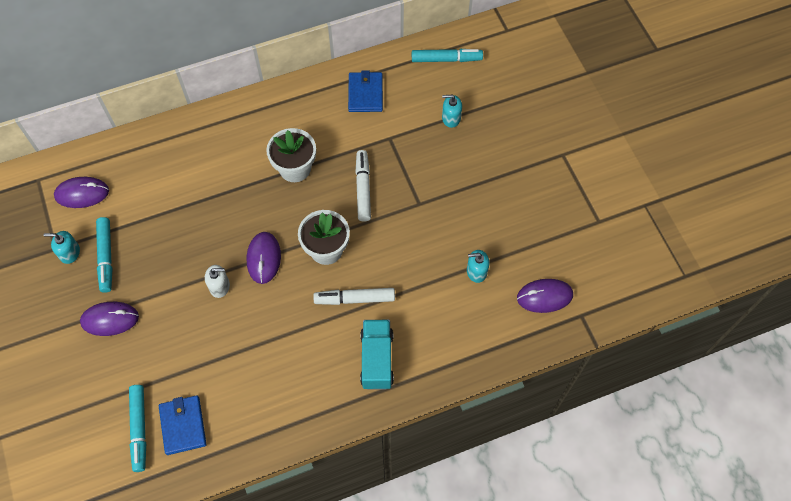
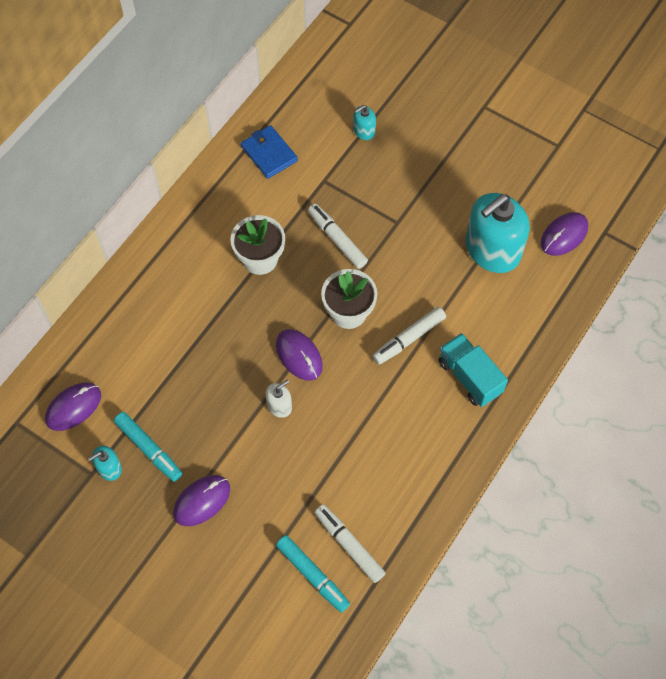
camera: 35 degrees left, 0 degrees up
(183, 425) = (349, 545): blue wallet -> white marker
(446, 59) = (317, 81): turquoise marker -> none
(476, 271) = (492, 250): turquoise soap dispenser -> turquoise soap dispenser, size x2.30

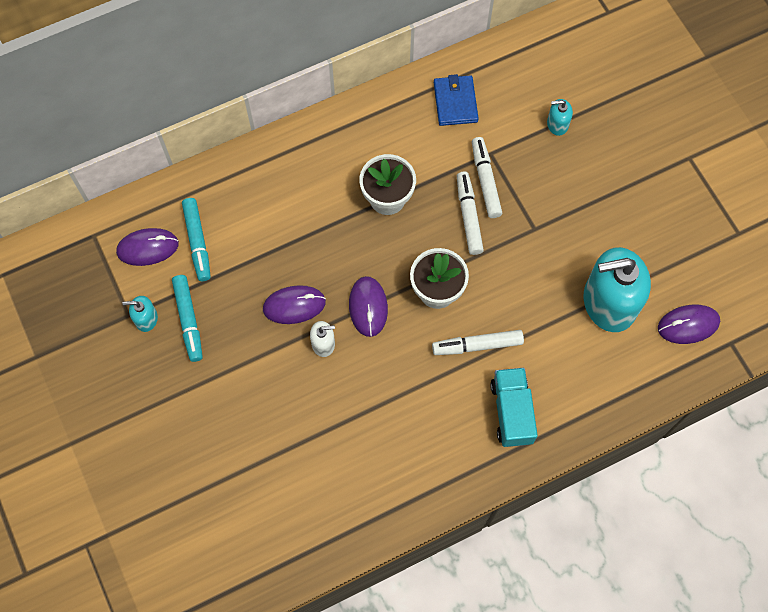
camera: 30 degrees right, 5 degrees up
(202, 501) = (206, 392): purple mouse -> purple mouse (294, 305)
(312, 575) = (260, 512): turquoise marker -> turquoise marker (197, 242)
(349, 545) = (308, 504): white marker -> white marker (485, 181)

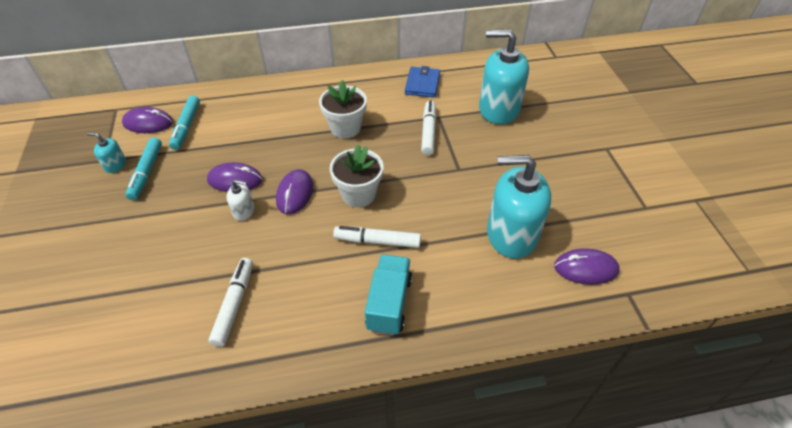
camera: 15 degrees right, 20 degrees down
(468, 216) = (406, 151): white marker -> white marker (234, 304)
(557, 124) = (498, 109): turquoise soap dispenser -> turquoise soap dispenser, size x2.30

